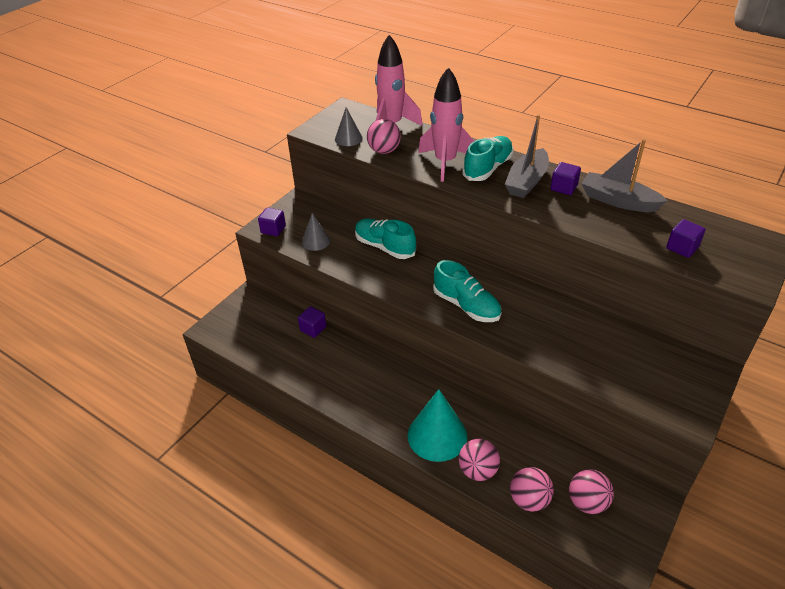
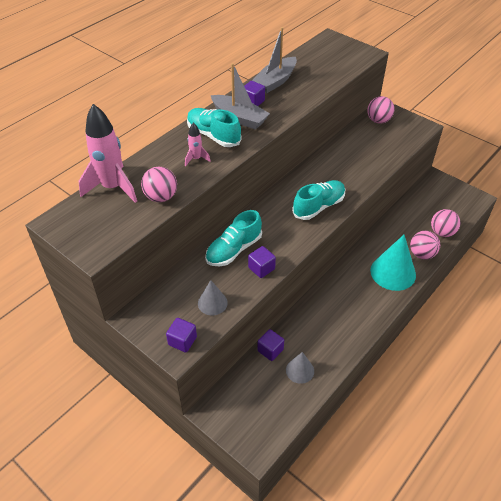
camera: 85 degrees left, 5 degrees up
(348, 138) = (125, 222): grey cone -> grey cone (300, 370)
(445, 162) = (196, 159): pink rocket -> pink rocket, size x0.47
(587, 502) = (440, 206): pink ball -> pink ball (378, 120)
(682, 248) = (333, 68): purple cube -> purple cube (261, 268)

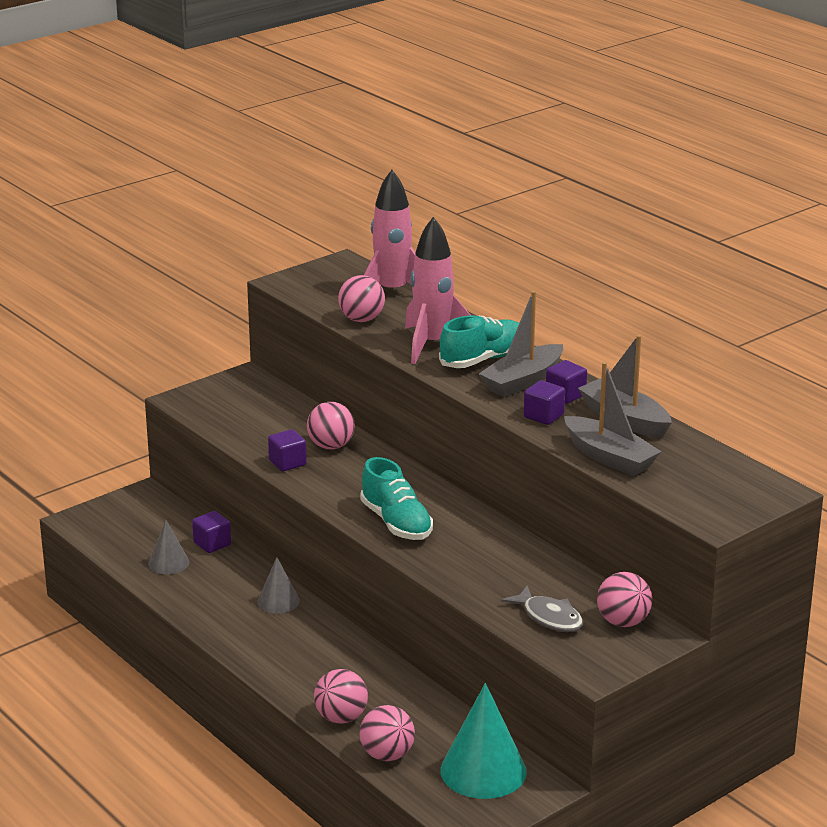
camera: 100 degrees right, 20 degrees down
(182, 341) = (195, 403): purple cube -> purple cube (543, 416)
(196, 159) = (432, 344): pink rocket -> pink rocket, size x2.12
(212, 303) = (244, 425): grey cone -> grey cone (278, 601)
(234, 250) = (331, 446): turquoise shoe -> pink ball
(319, 84) = (609, 457): none -> grey boat
(386, 143) = (549, 617): none -> grey fish
(393, 272) = (311, 677): turquoise cone -> turquoise cone (483, 771)

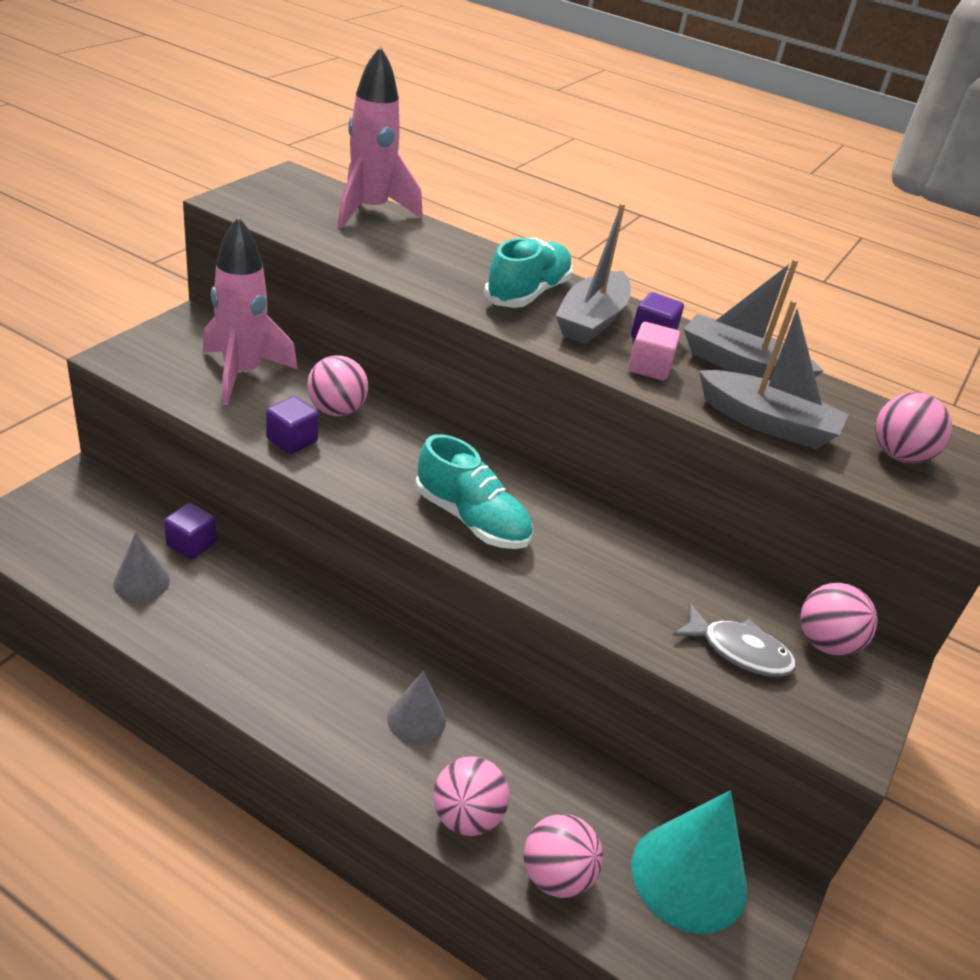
camera: 25 degrees left, 10 degrees up
(278, 601) = (307, 624): grey cone -> grey cone (416, 719)
(361, 319) = (352, 246): pink ball -> pink ball (899, 455)
(432, 344) = (456, 276): pink rocket -> pink rocket (242, 374)
(543, 416) = (649, 368): purple cube -> pink cube

